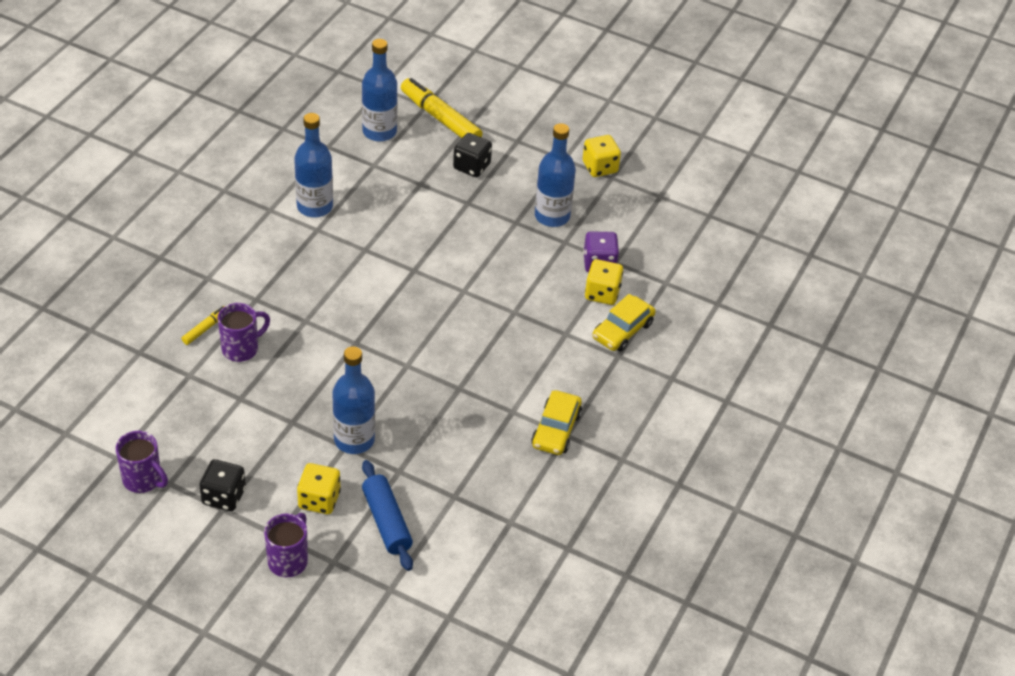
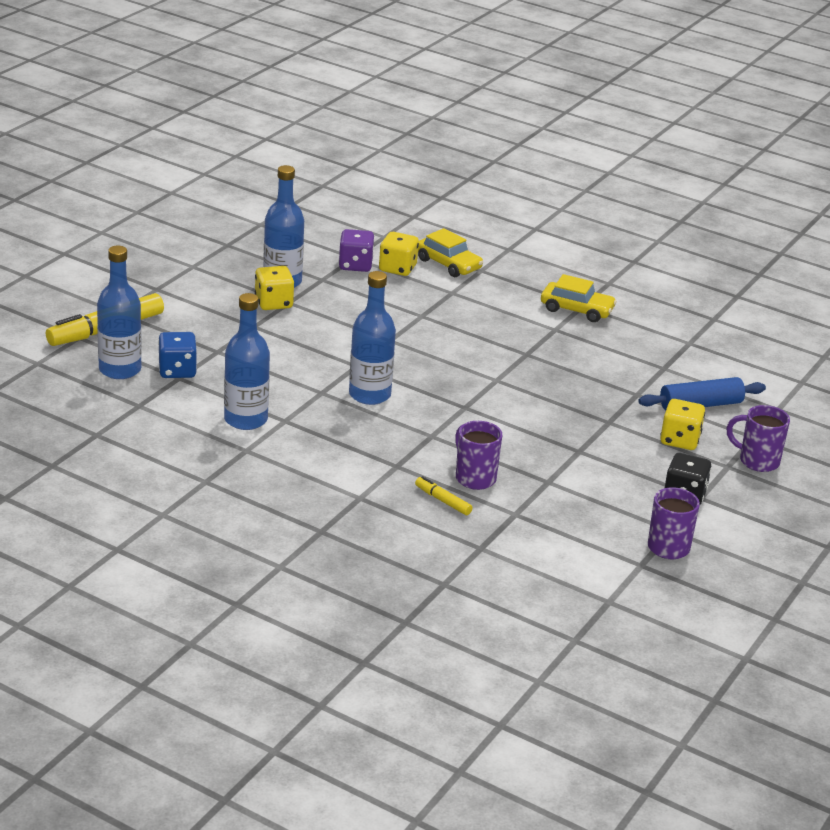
camera: 85 degrees left, 15 degrees down
(354, 440) = (600, 416): blue bottle -> blue bottle (369, 395)
(384, 163) = (177, 371): none -> blue dice
(472, 166) = (194, 318): black dice -> none
(600, 167) = (210, 249): yellow dice -> yellow dice (273, 303)

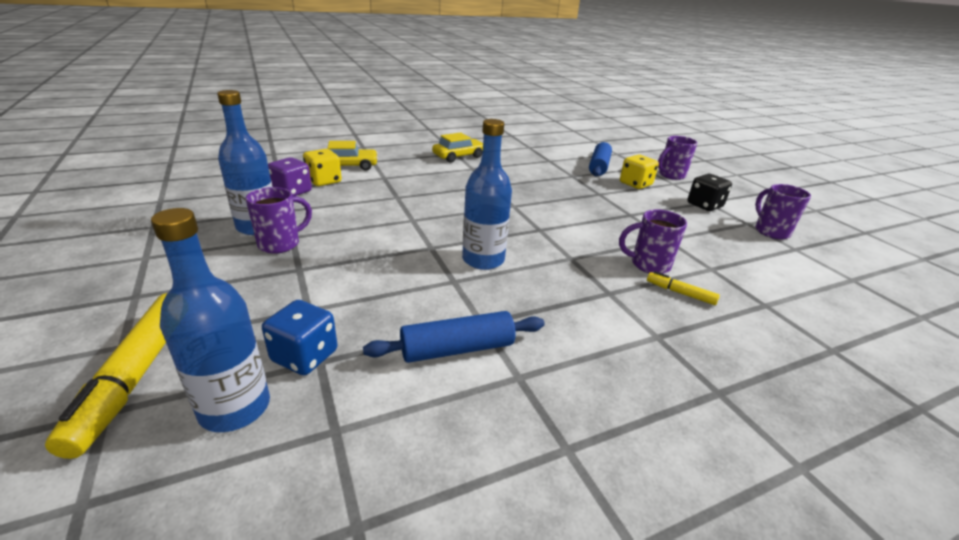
camera: 55 degrees left, 0 degrees up
(245, 419) = (457, 349): blue bottle -> blue rolling pin
(273, 303) = (281, 244): yellow dice -> purple mug
(443, 501) = (680, 293): yellow marker -> yellow marker turned 45 degrees clockwise

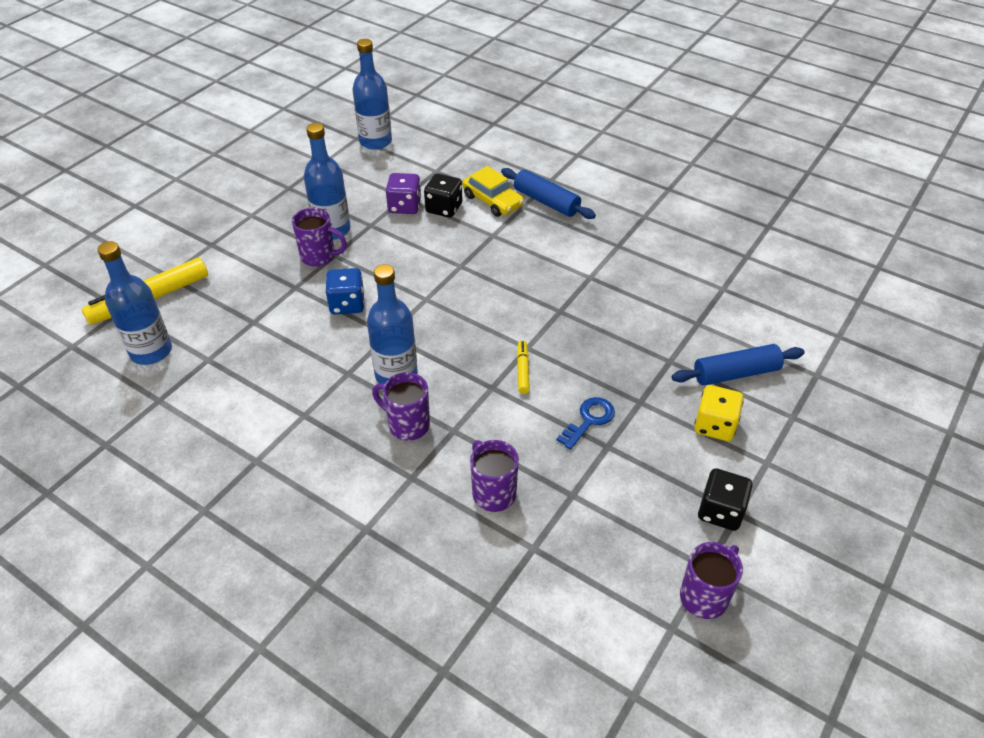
camera: 60 degrees right, 15 degrees up
(189, 175) = (375, 141): none -> blue bottle
(305, 356) = (208, 350): blue dice -> blue dice (347, 304)
(324, 181) = (444, 208): yellow dice -> black dice
(457, 349) = (263, 416): blue rolling pin -> blue rolling pin (546, 202)
(458, 156) = (612, 251): yellow car -> none
(602, 211) = (589, 420): none -> blue key
(671, 175) = (798, 453): purple mug -> purple mug (407, 425)
(680, 293) = (455, 530): yellow marker -> yellow marker (523, 370)

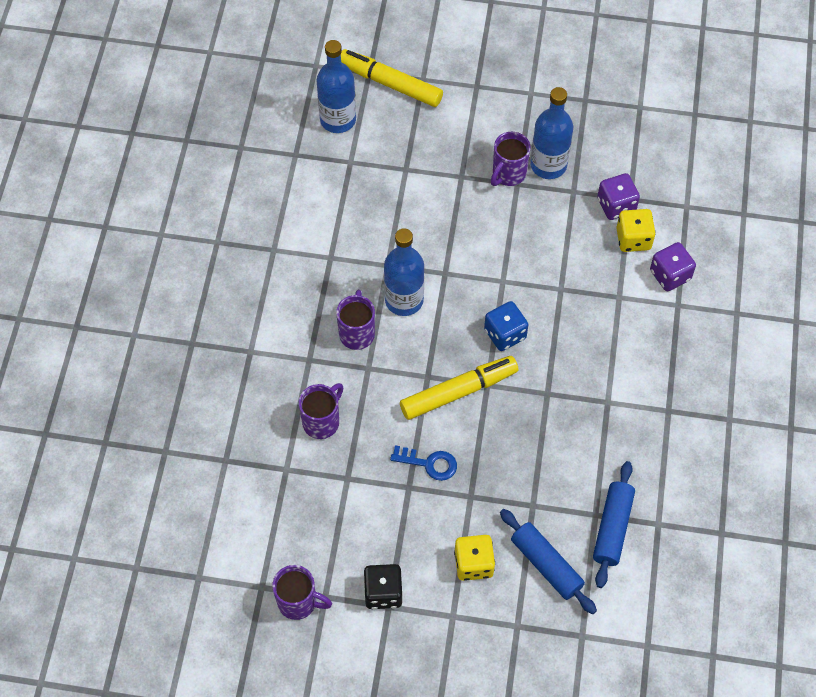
camera: 65 degrees right, 15 degrees up
(319, 257) = (508, 174): purple mug -> purple mug turned 45 degrees clockwise
(347, 304) = (463, 225): blue dice -> blue dice (505, 334)
(375, 141) = (700, 133): blue bottle -> none
(444, 208) = (633, 239): black dice -> yellow dice
(492, 201) = (670, 275): yellow car -> purple dice
(523, 370) = (458, 392): yellow marker -> yellow marker, size x2.07
(546, 202) = (697, 322): blue rolling pin -> blue rolling pin (612, 528)

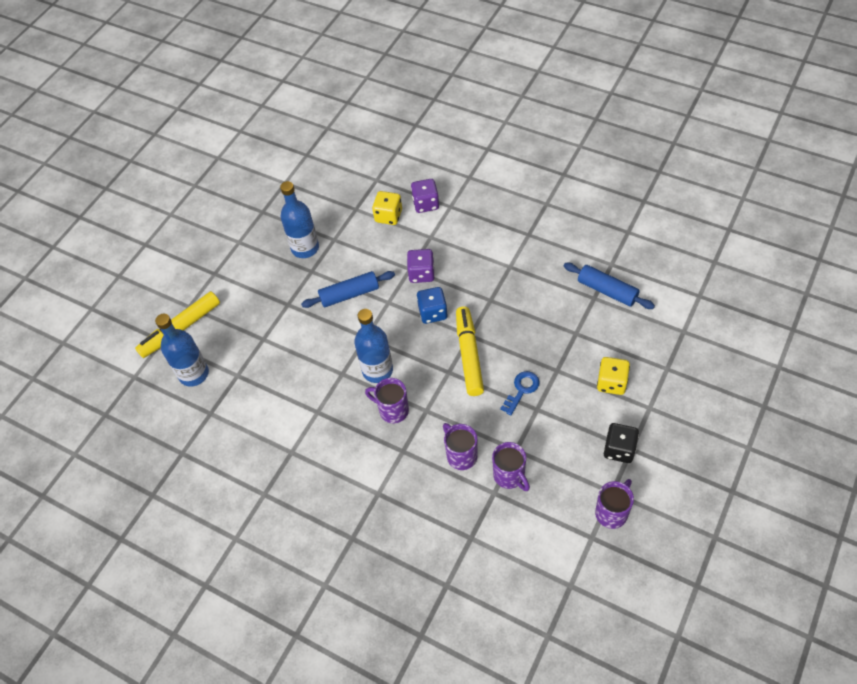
camera: 65 degrees left, 5 degrees down
(508, 174) = (300, 274): purple mug -> purple mug (510, 476)
(546, 565) = (624, 337): blue rolling pin -> blue rolling pin (349, 294)
(616, 205) = (357, 218): purple dice -> purple dice (421, 273)

